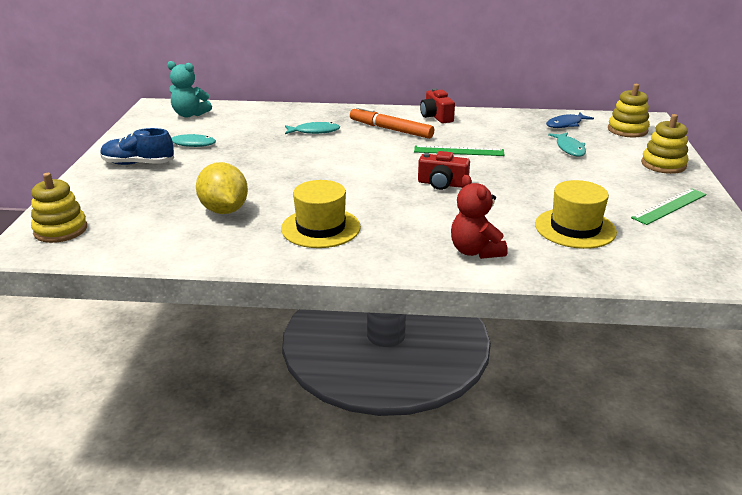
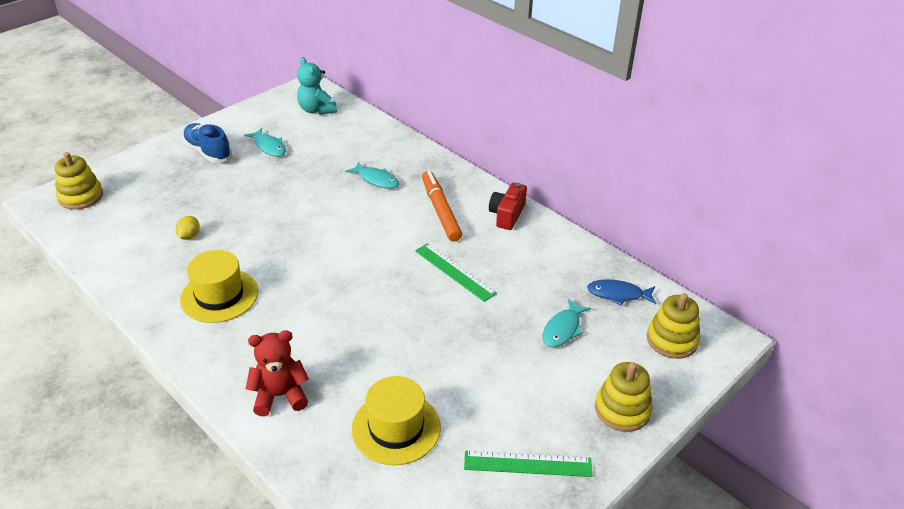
camera: 40 degrees right, 10 degrees up
(224, 210) = (189, 236): yellow lemon -> yellow lemon, size x0.48
(442, 184) = (376, 304): red camera -> none
(475, 251) = (280, 396): red teddy bear -> red teddy bear turned 60 degrees clockwise

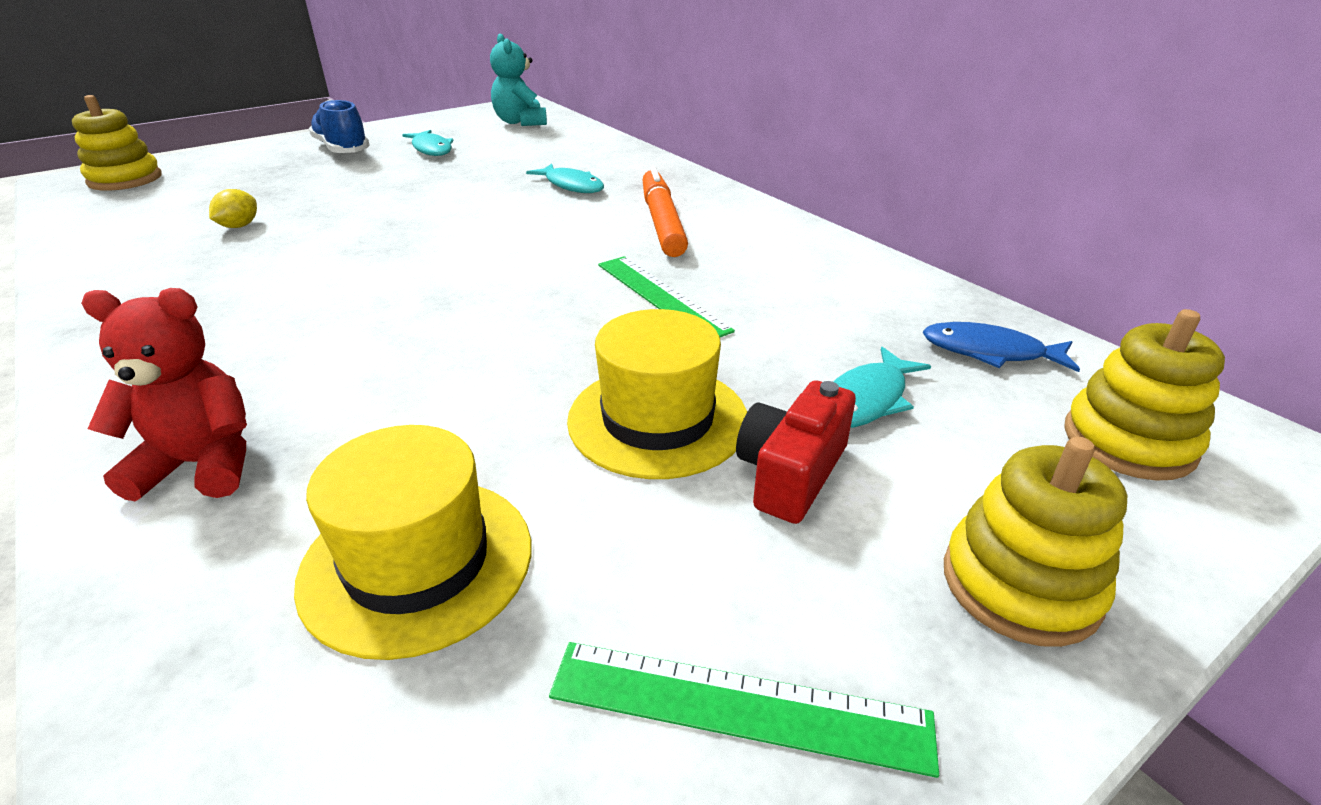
camera: 10 degrees right, 5 degrees down
(219, 295) = (221, 298): yellow hat -> yellow hat (658, 419)
(507, 215) = (776, 233): red camera -> red camera (791, 473)

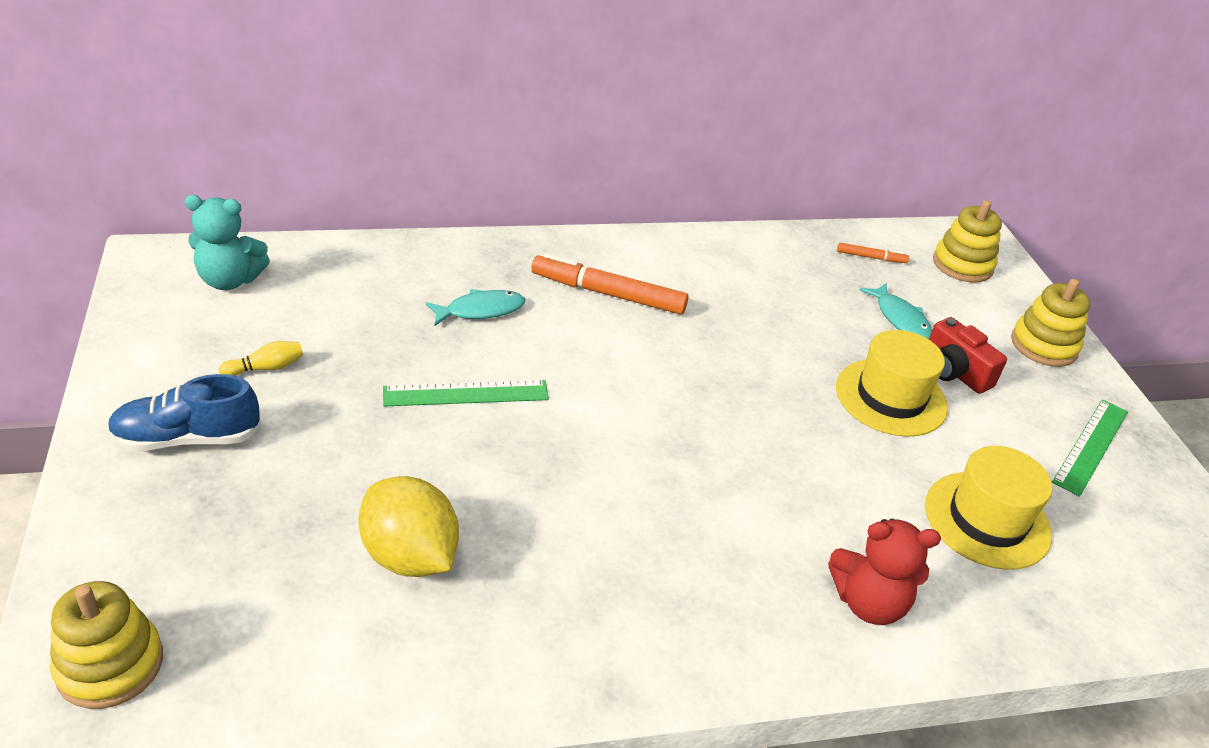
camera: 70 degrees left, 5 degrees up
(202, 464) = (868, 603): red teddy bear -> red teddy bear turned 105 degrees counterclockwise
(239, 226) = (410, 556): yellow lemon -> yellow lemon, size x2.07
(431, 149) = (266, 368): turquoise fish -> yellow bowling pin
(661, 296) = (739, 341): green ruler -> green ruler (466, 393)
(990, 352) = (871, 257): blue fish -> orange marker

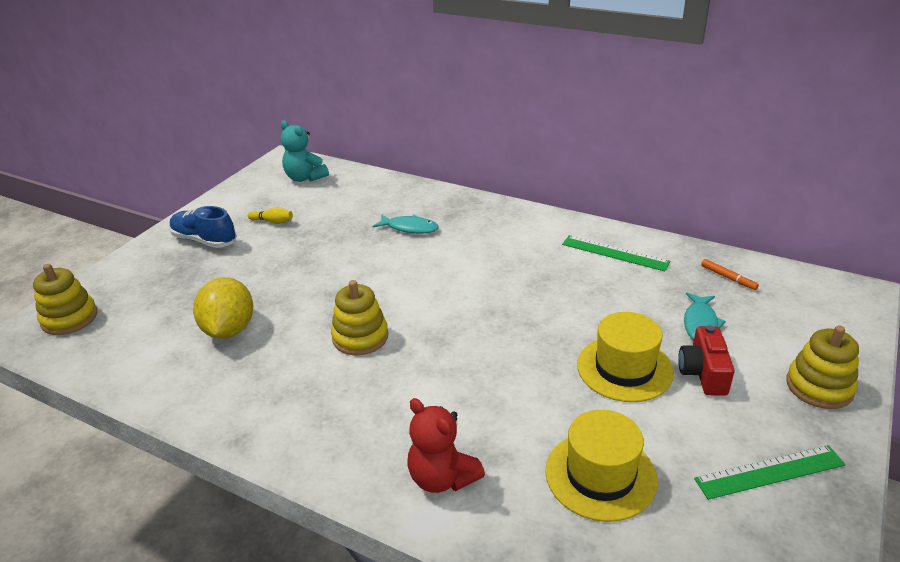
camera: 45 degrees right, 5 degrees down
(466, 393) = (350, 266): green ruler -> green ruler (615, 253)
(608, 294) = (496, 242): orange marker -> none
(962, 265) = (811, 307): yellow stacking toy -> yellow stacking toy (360, 337)

